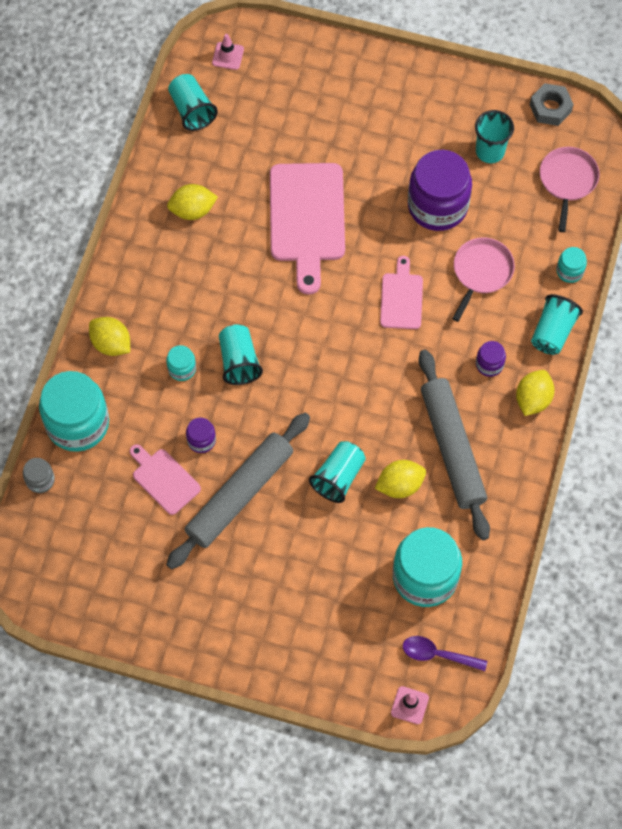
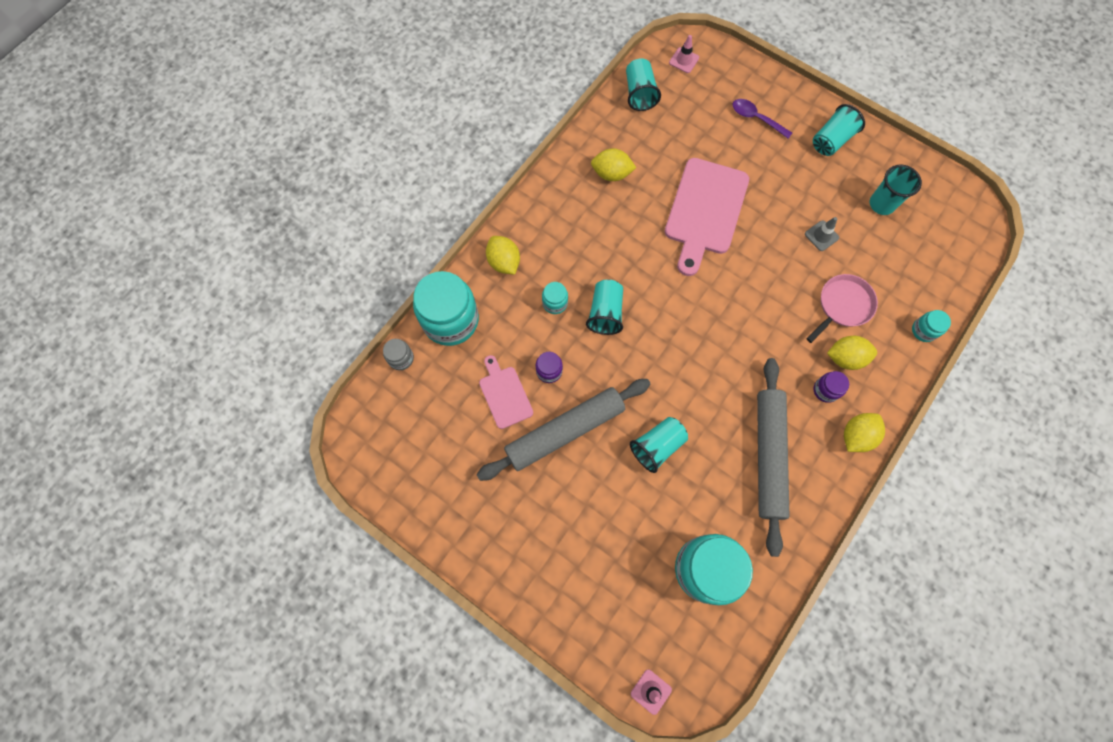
camera: 20 degrees right, 5 degrees up
(400, 485) = (710, 473): yellow lemon -> yellow lemon (845, 358)
(401, 298) = (764, 305): pink cutting board -> none
(437, 206) = (821, 236): purple jar -> grey traffic cone
(438, 654) = (693, 650): purple spoon -> purple spoon (756, 118)
(550, 108) = (946, 184): grey nut -> none
(553, 332) = (892, 380): turquoise cup -> turquoise cup (831, 140)
(567, 180) = (944, 250): pink pan -> none

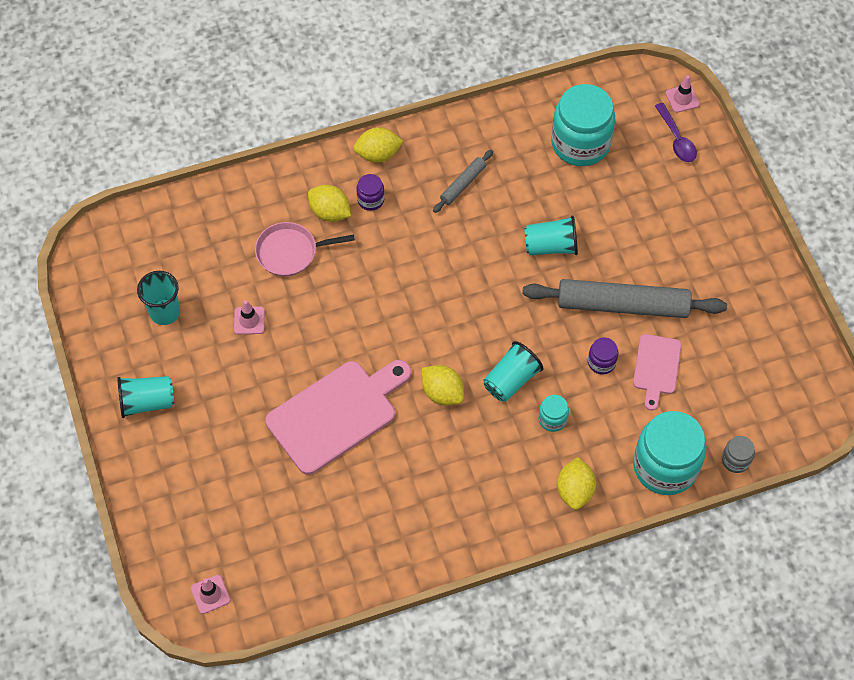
camera: 145 degrees left, 10 degrees down
(611, 174) = (397, 513): yellow lemon -> yellow lemon (442, 393)
(639, 93) = (293, 586): turquoise cup -> none
(756, 118) = (198, 474): purple spoon -> purple spoon (676, 139)
(768, 455) = (463, 184): grey rolling pin -> grey rolling pin, size x0.47
(821, 236) = (249, 320): grey traffic cone -> pink traffic cone
(923, 330) = (242, 191): turquoise jar -> none

